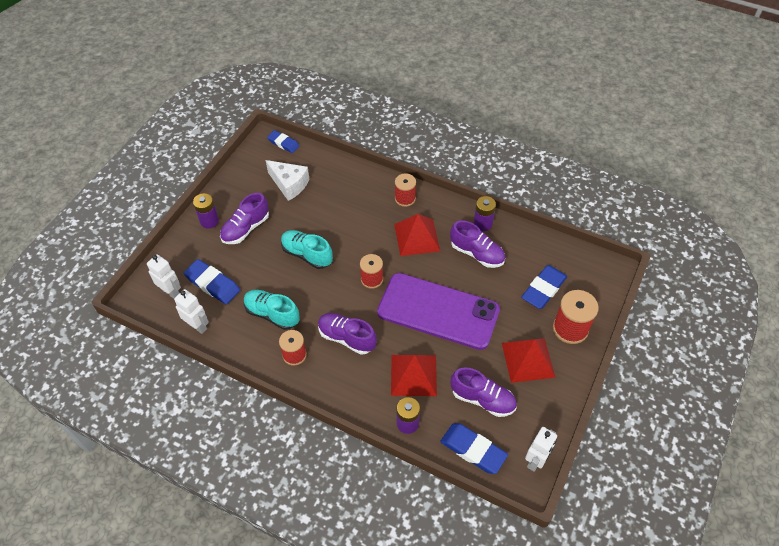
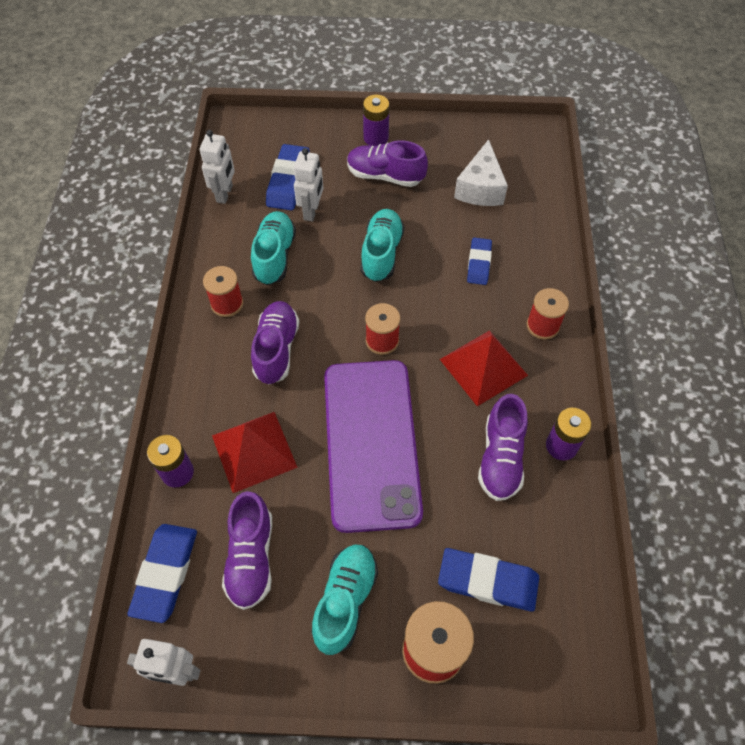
camera: 65 degrees right, 5 degrees up
(171, 292) = (259, 150): white robot -> white robot (312, 211)
(283, 143) = (543, 153): blue eraser -> blue eraser (479, 263)
(528, 360) = (345, 601): red pyramid -> turquoise shoe

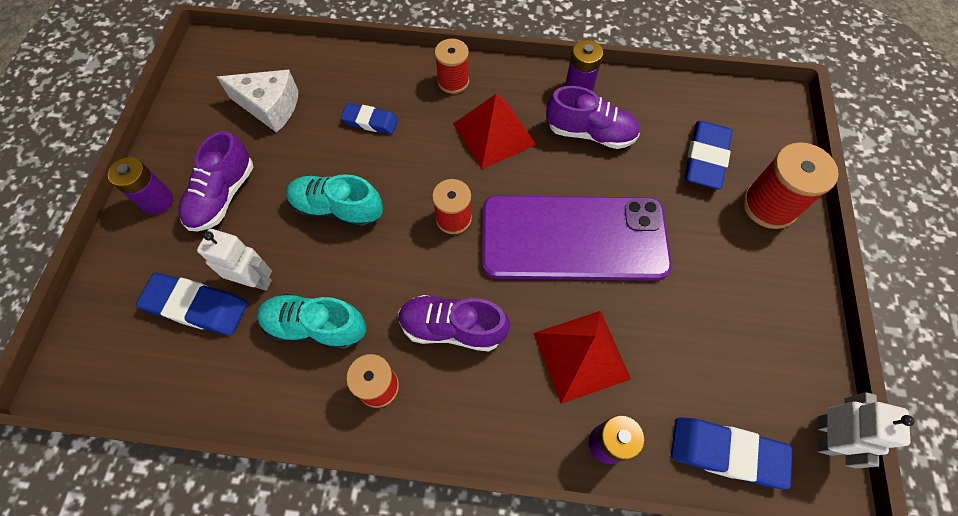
camera: 85 degrees left, 5 degrees up
(225, 194) = (193, 390): white robot -> none
(251, 558) = (701, 359): purple shoe -> none
(345, 601) = (735, 272): turquoise shoe -> none

